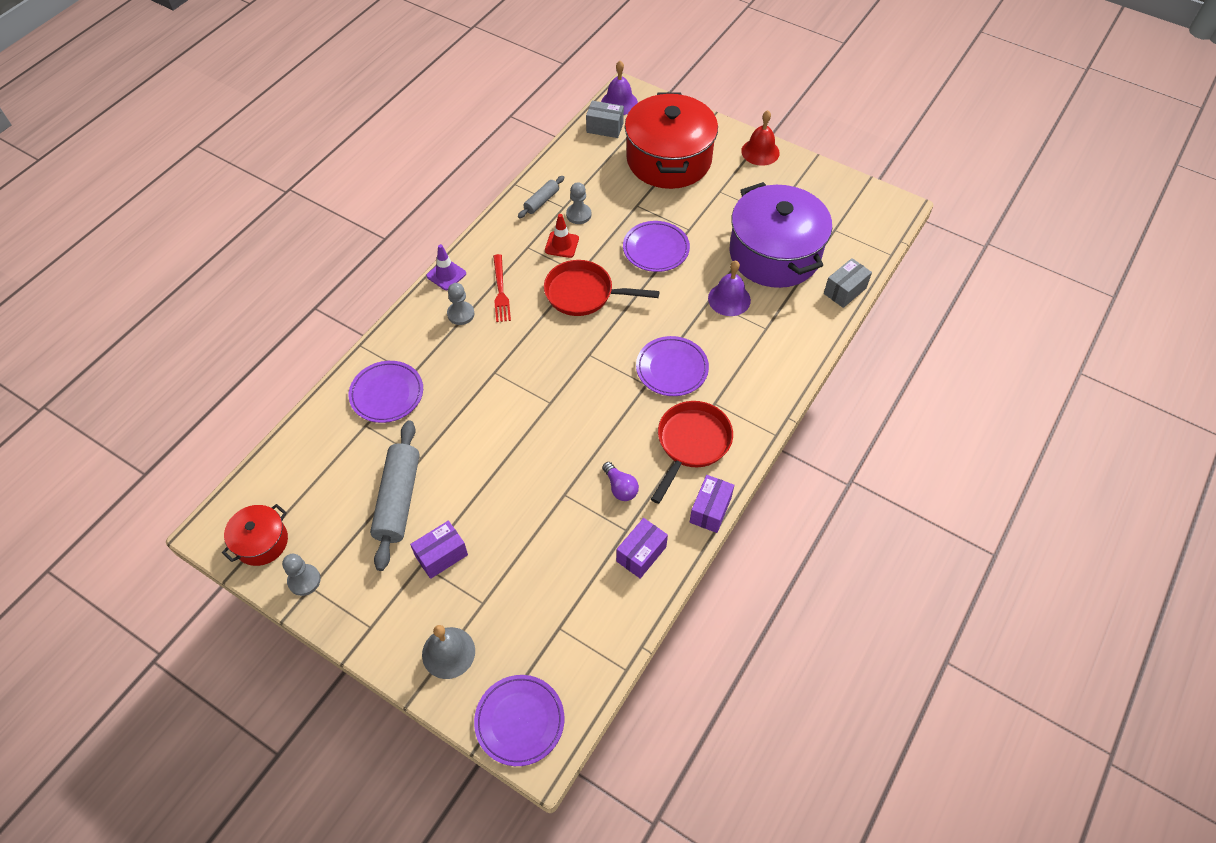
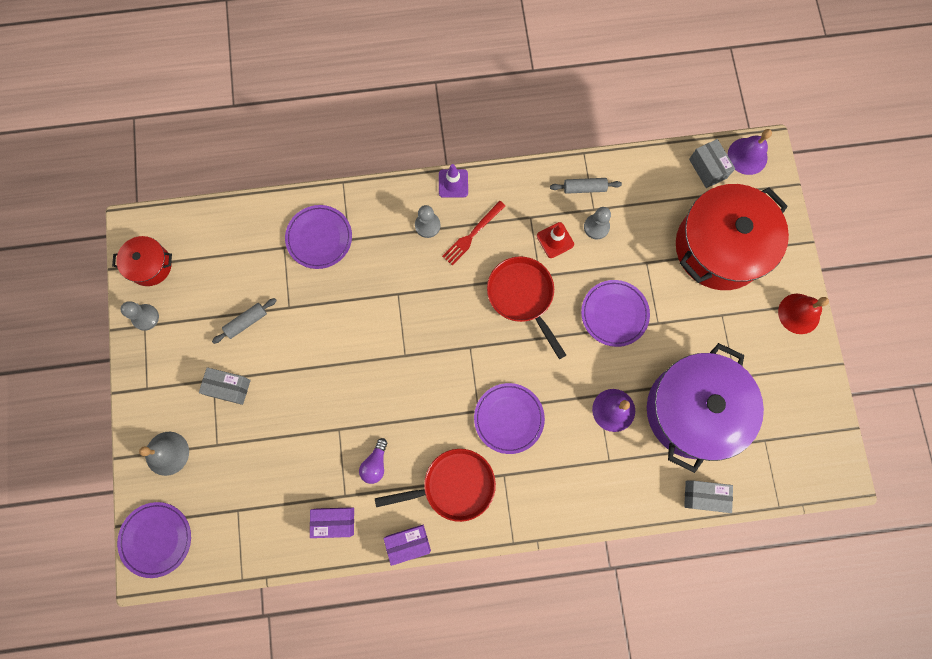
camera: 50 degrees right, 20 degrees up
(398, 500) = (246, 322): grey rolling pin -> grey rolling pin, size x0.52
(441, 555) = (229, 387): purple box -> grey box

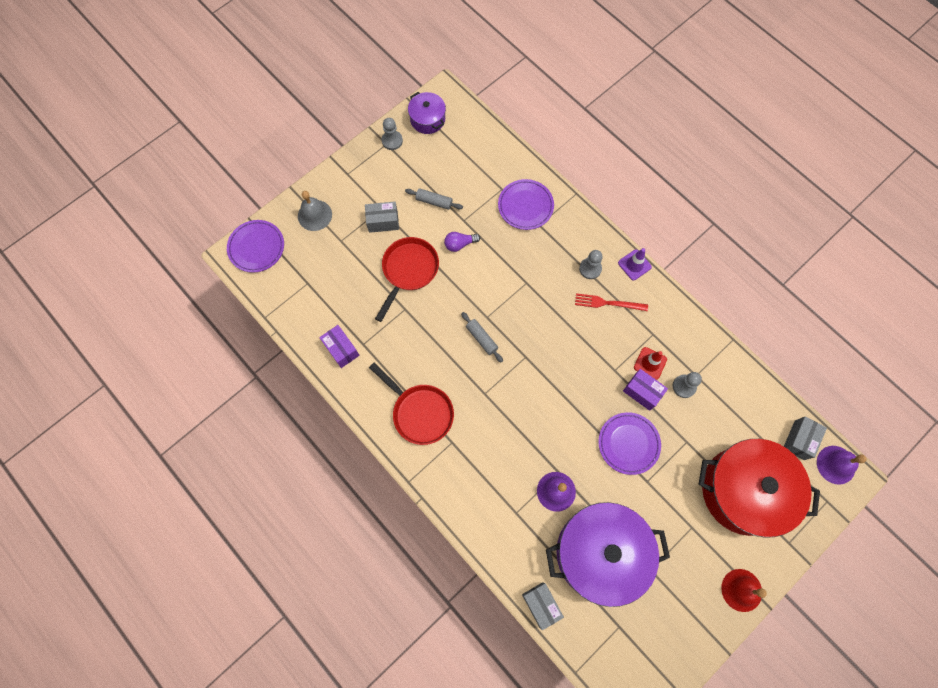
camera: 55 degrees right, 5 degrees down
(150, 265) = (427, 119): red pot -> purple pot
(229, 387) = (383, 222): grey box -> grey box turned 75 degrees counterclockwise
(375, 464) = (398, 349): purple light bulb -> purple light bulb (459, 244)
(408, 543) = (359, 408): purple box -> purple box (642, 392)
(509, 418) = (494, 418): purple plate -> none
(522, 296) = (590, 368): red pan -> red pan (408, 271)
(584, 188) = (706, 358): grey rolling pin -> grey rolling pin (481, 338)

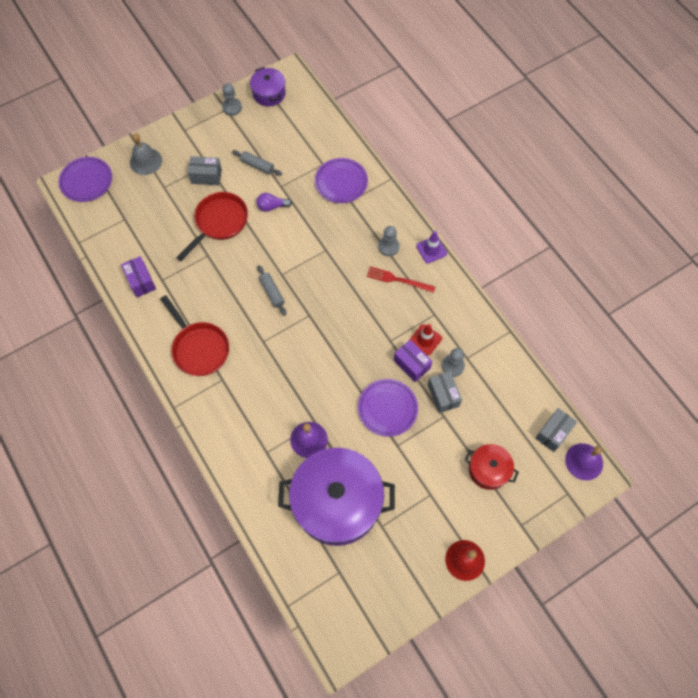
camera: 10 degrees right, 5 degrees down
(541, 604) = (270, 538): grey box -> grey box (443, 395)
(744, 491) = (488, 470): red pot -> red pot, size x0.48

